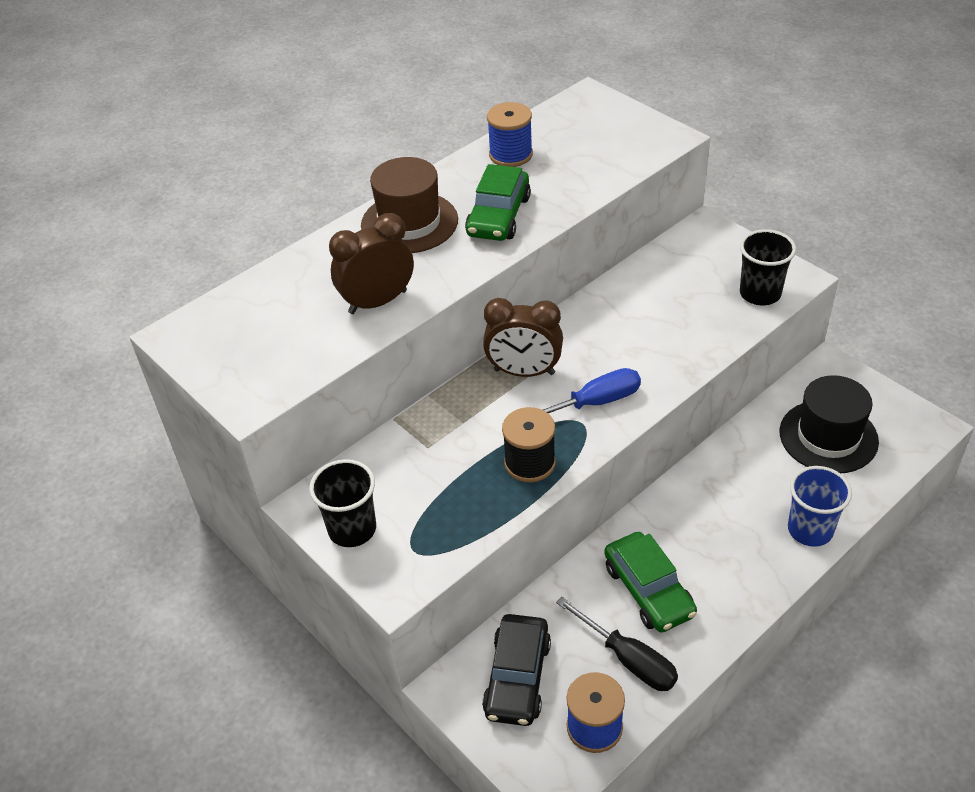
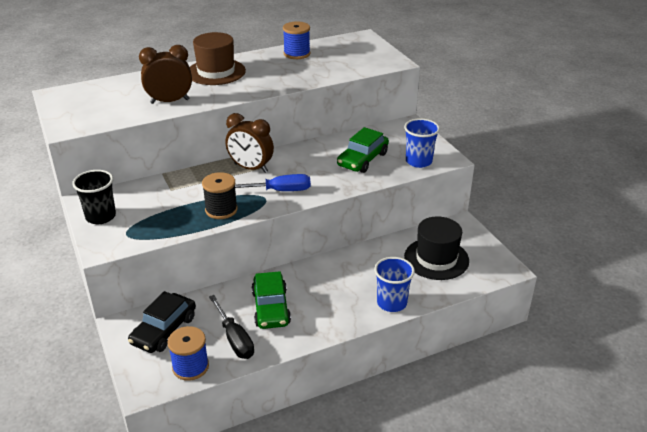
camera: 15 degrees right, 10 degrees down
(498, 216) = (267, 78): green car -> green car (362, 159)
(760, 294) = (418, 161): black cup -> blue cup

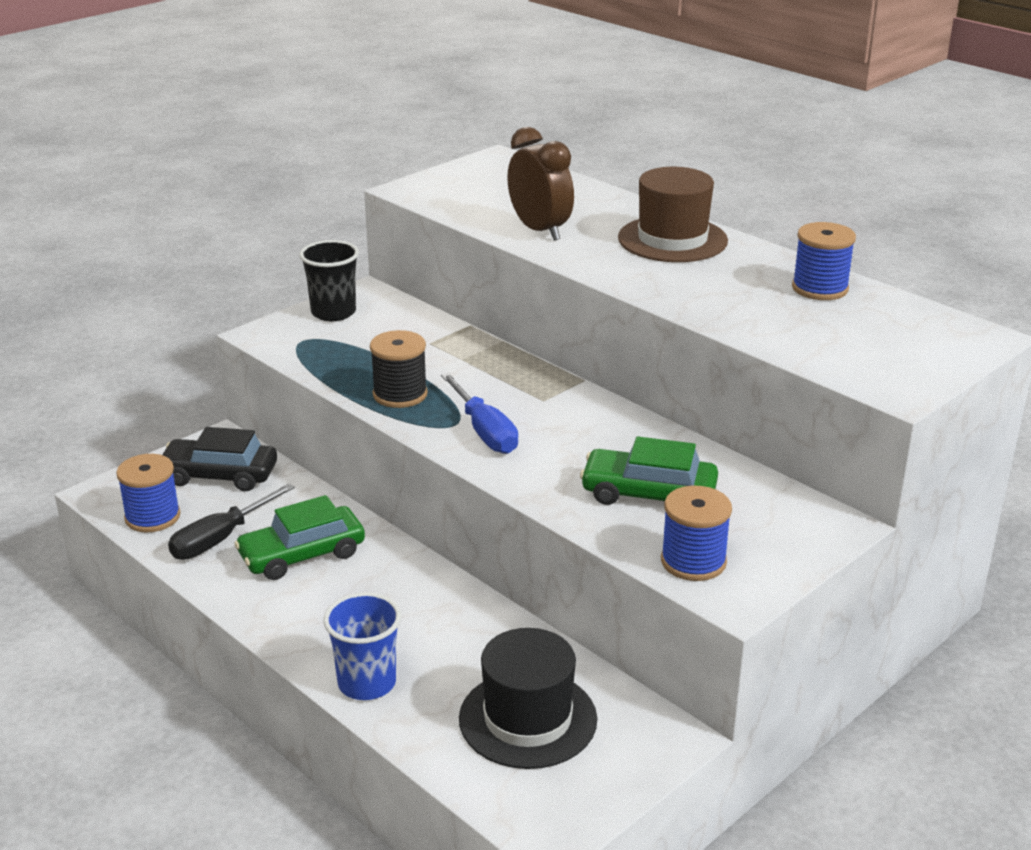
camera: 70 degrees right, 5 degrees down
(250, 168) = (535, 391): brown clock -> none
(418, 161) = (693, 561): blue cup -> blue spool

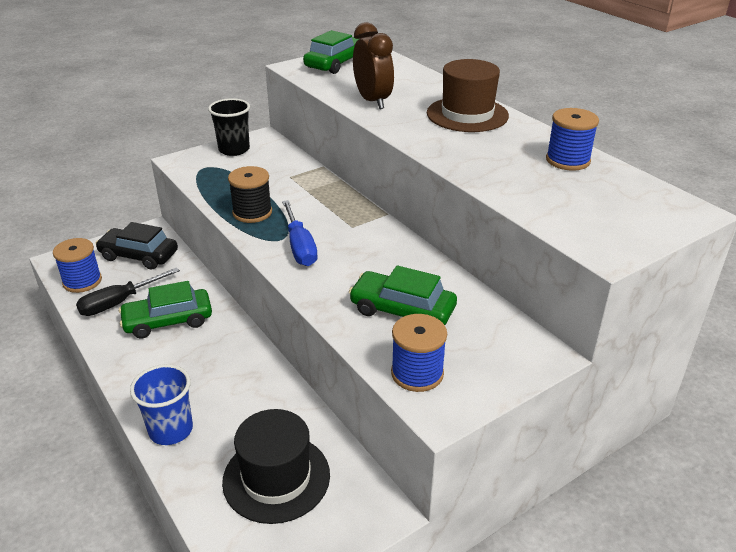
camera: 10 degrees right, 5 degrees up
(464, 181) = (336, 63): none -> green car

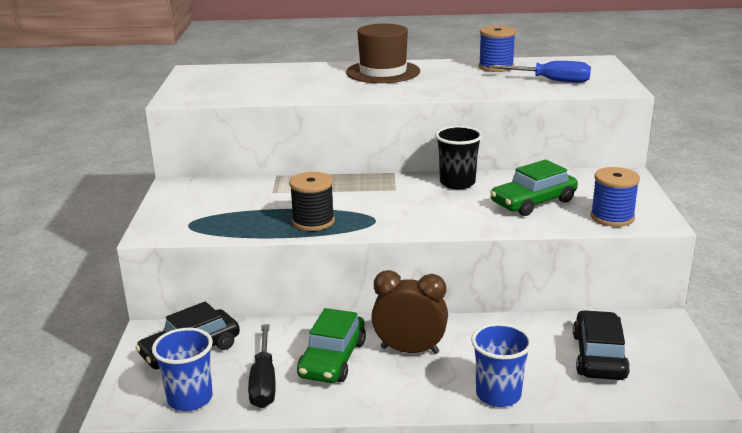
camera: 55 degrees left, 10 degrees down
(82, 281) = (190, 399): blue spool -> blue cup
(234, 149) = (176, 203): black cup -> black cup (457, 183)
(276, 478) = (599, 356): black hat -> black car
(300, 247) = (399, 215): blue screwdriver -> blue screwdriver (551, 81)
(336, 63) = (202, 85): green car -> none
(373, 101) = (306, 90): brown clock -> brown clock (409, 350)

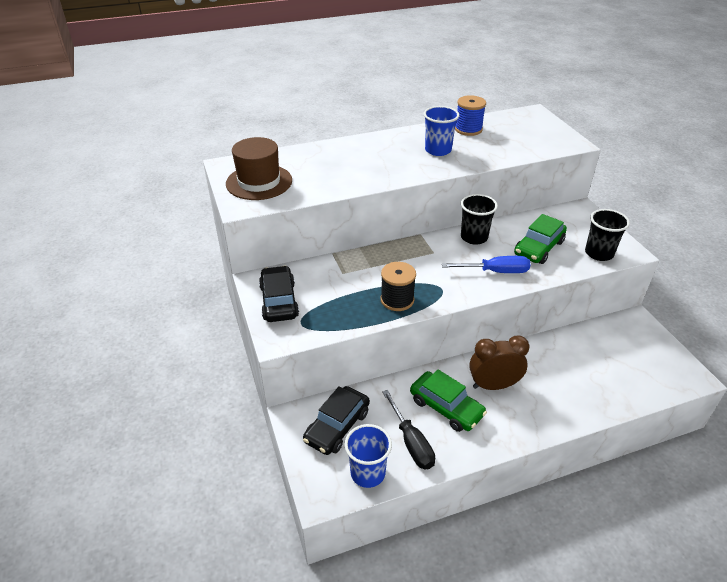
camera: 20 degrees left, 15 degrees up
(332, 359) = (446, 407): green car -> green car turned 45 degrees counterclockwise
(383, 72) = (387, 147): brown hat -> brown hat (259, 182)
(498, 394) = (574, 410): blue cup -> blue cup (438, 150)
(551, 81) = (520, 141): blue screwdriver -> blue screwdriver (495, 271)
(599, 356) = (615, 360): black car -> black car (279, 301)
(612, 217) = (599, 253): blue spool -> black cup

